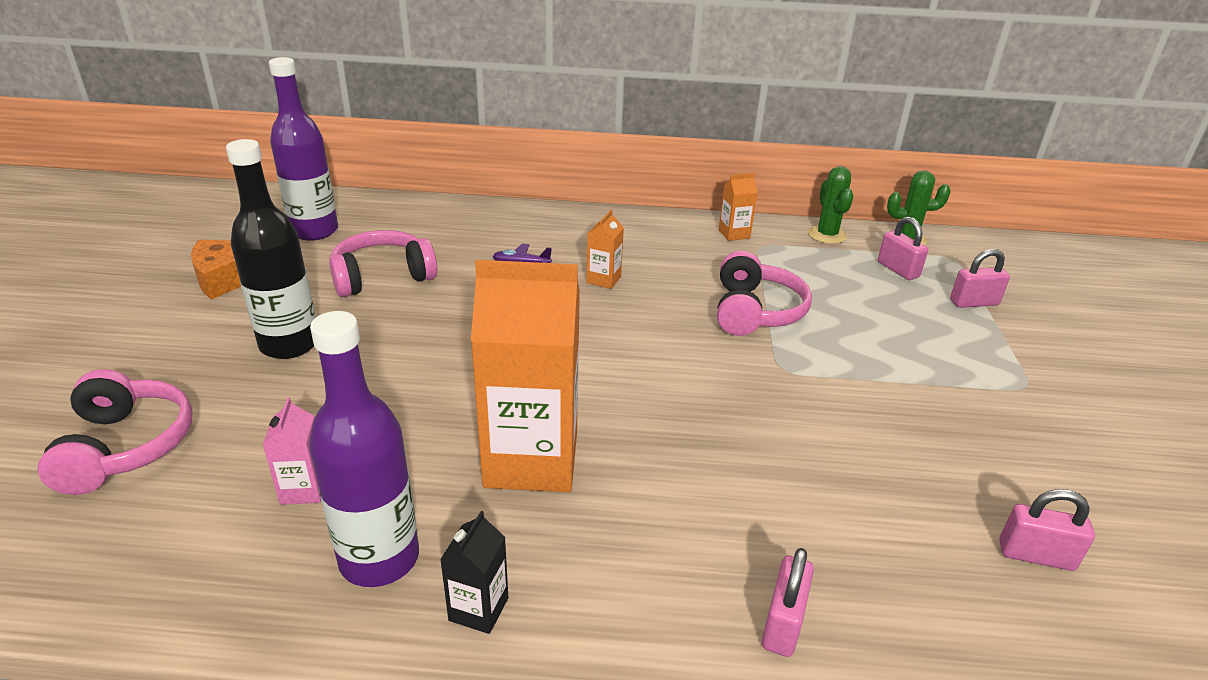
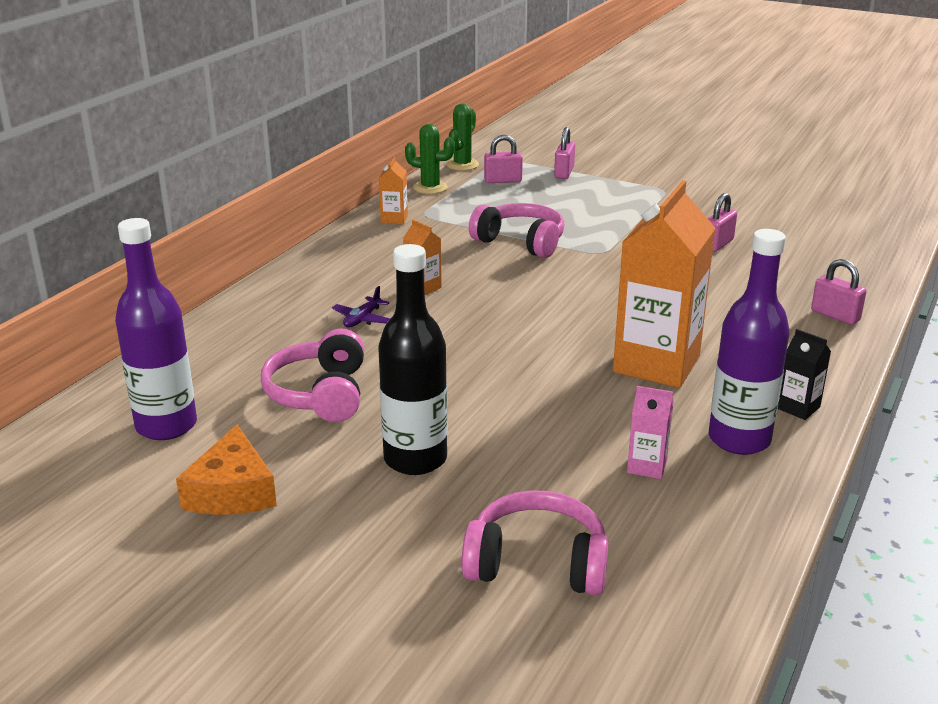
camera: 65 degrees left, 5 degrees down
(1036, 555) = (805, 237): pink padlock -> pink padlock (717, 244)

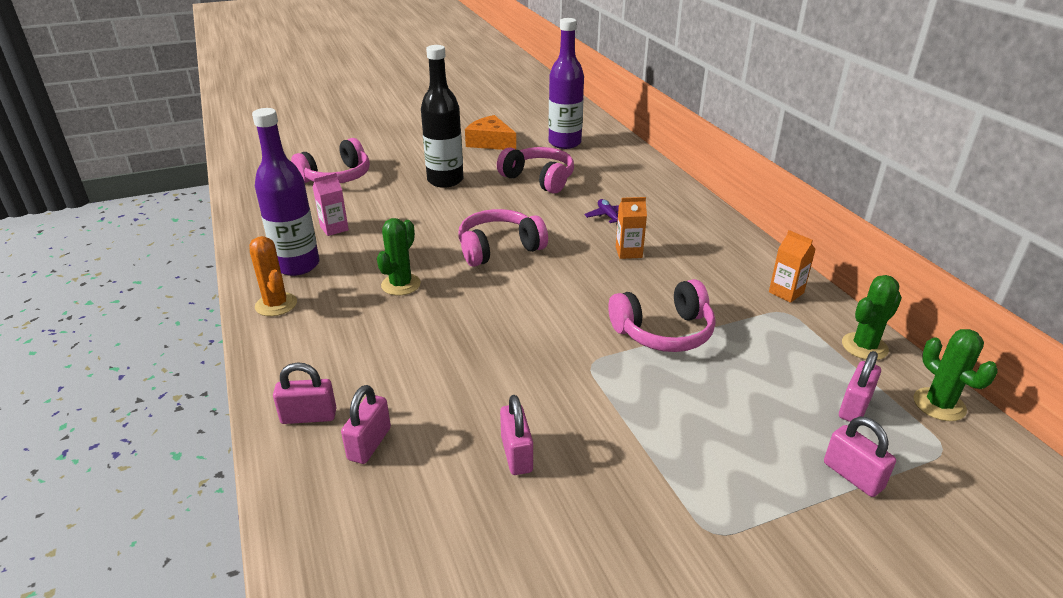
camera: 130 degrees right, 5 degrees up
(516, 347) = (499, 249): none -> pink headphones
(656, 364) = (401, 284): orange carton -> green cactus
(798, 408) = (276, 304): black carton -> orange cactus
(804, 285) = (369, 444): none -> pink padlock

